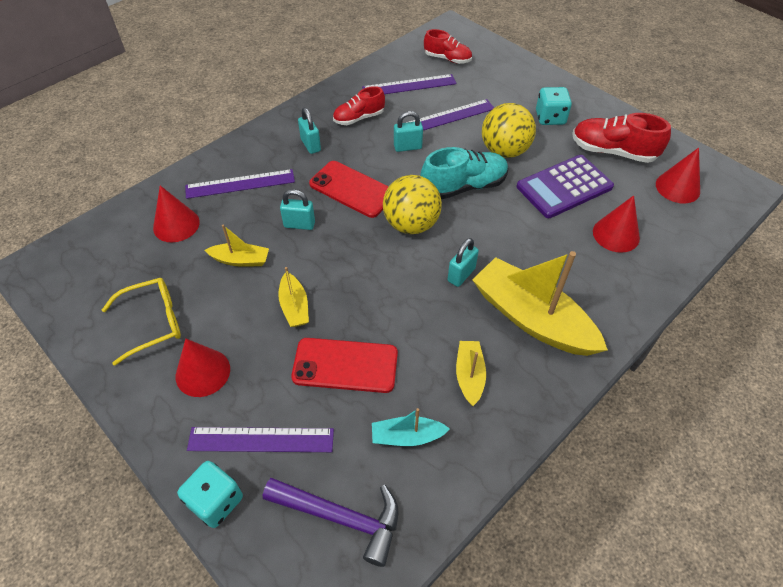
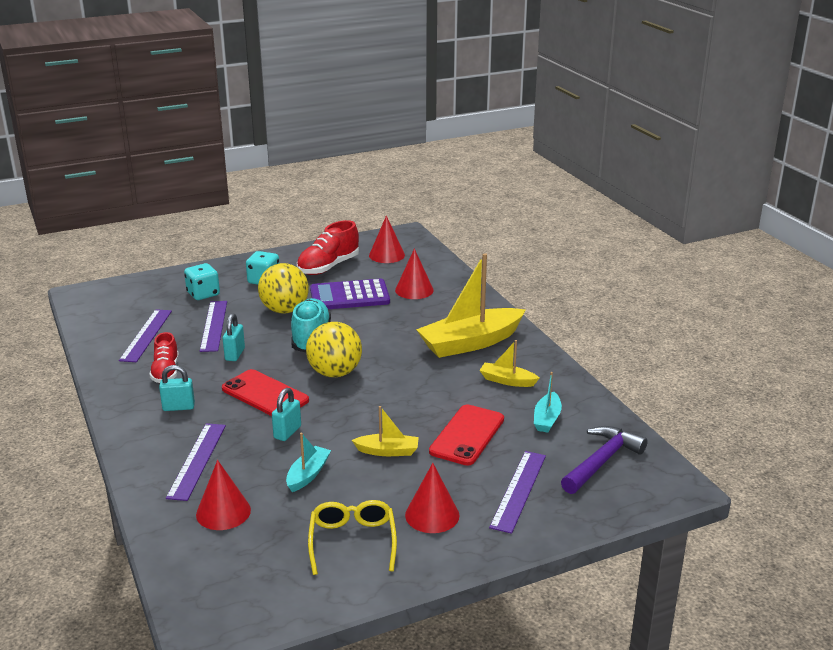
camera: 70 degrees left, 25 degrees down
(216, 501) = (566, 522): turquoise dice -> turquoise dice (203, 294)
(240, 260) = (308, 475): yellow boat -> turquoise boat
(352, 189) = (265, 394): red phone -> red phone turned 75 degrees clockwise
(447, 59) = (128, 307): red shoe -> none
(461, 275) = (408, 362): turquoise padlock -> none
(564, 187) = (349, 296): purple calculator -> purple calculator turned 90 degrees clockwise

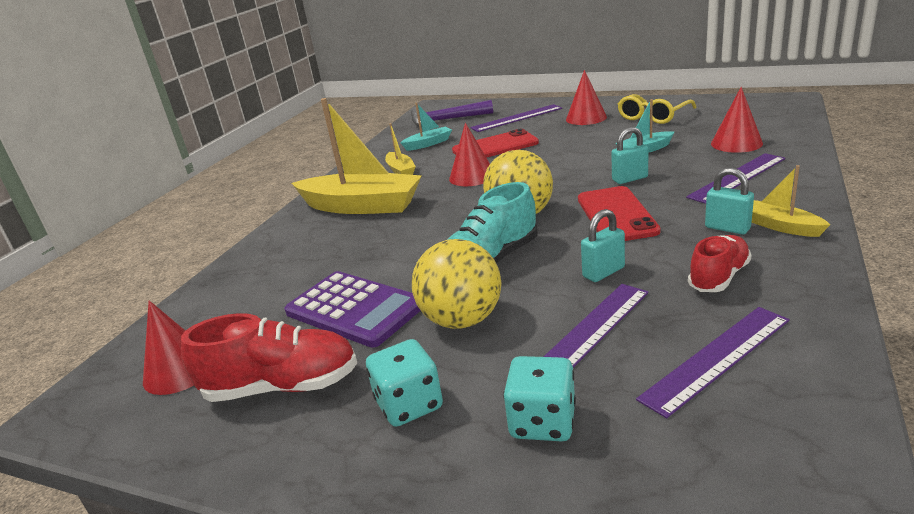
camera: 130 degrees left, 0 degrees up
(387, 451) = (565, 150): yellow boat -> yellow boat (780, 226)
(414, 290) = (280, 286): red cone -> red cone (472, 176)

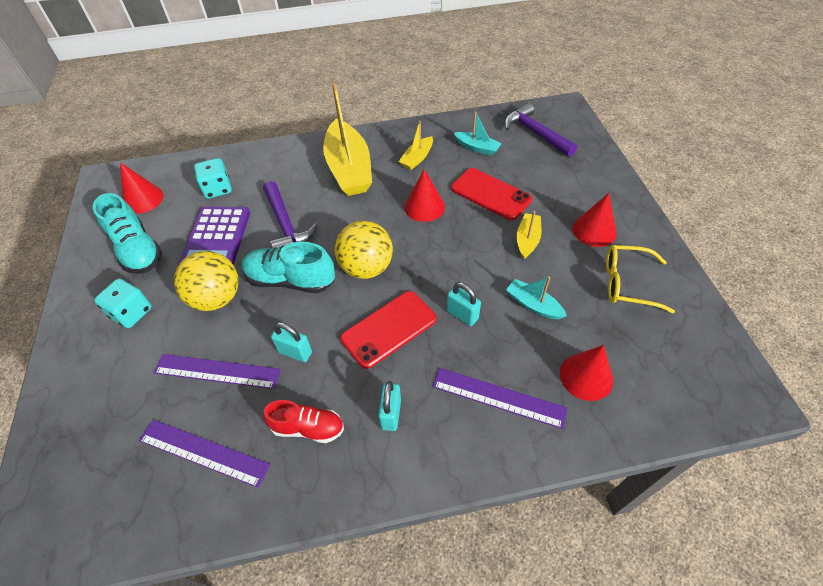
camera: 55 degrees right, 25 degrees up
(282, 386) = (137, 250): red shoe -> turquoise shoe
(395, 255) = (285, 224): none -> purple hammer
(516, 118) = (566, 179): purple ruler -> none
(542, 422) = (127, 380): turquoise dice -> turquoise dice (217, 189)
(780, 226) = (407, 453): yellow boat -> yellow boat (527, 240)

